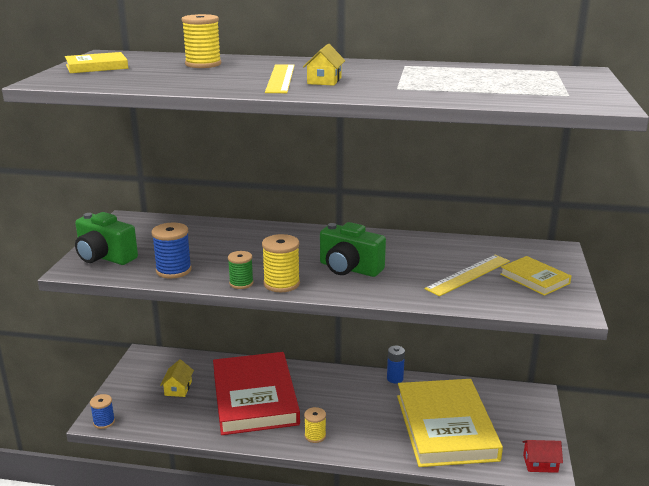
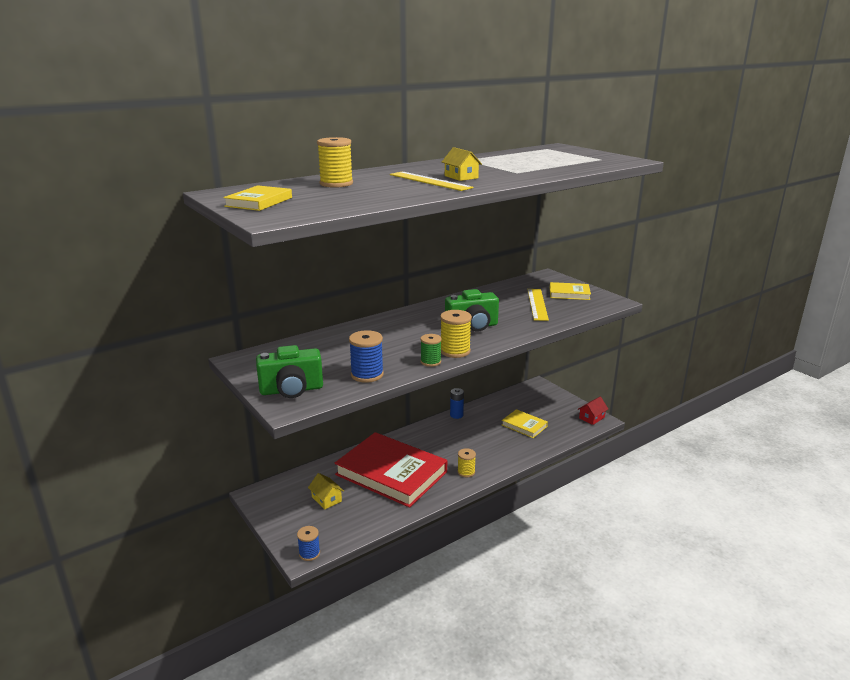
camera: 45 degrees left, 0 degrees up
(446, 427) = (524, 426): yellow book -> yellow book, size x0.46

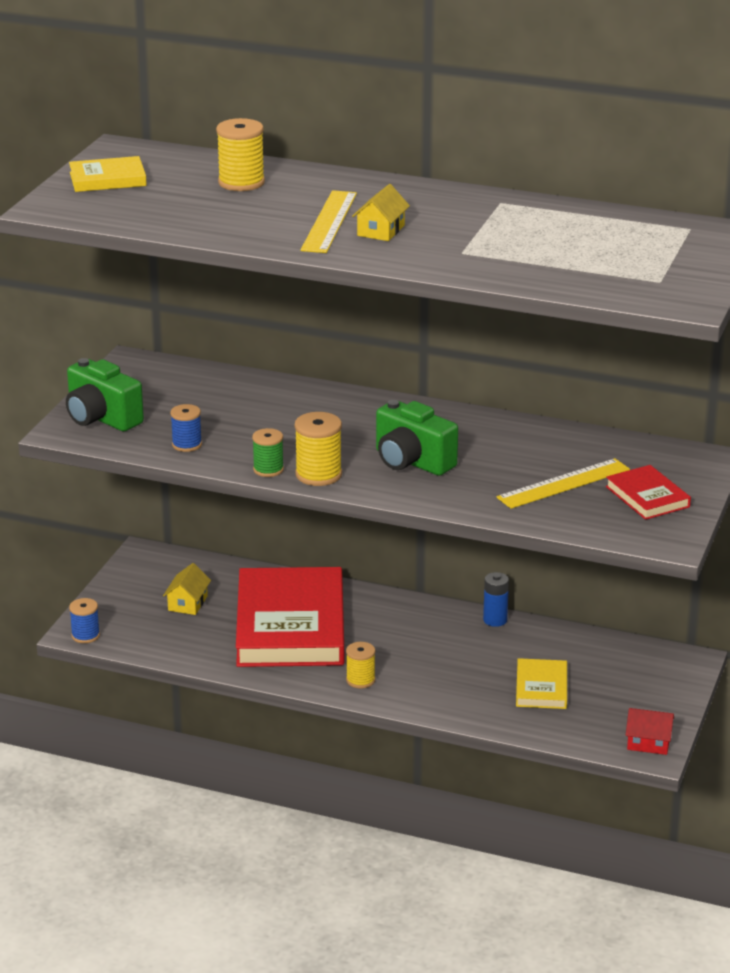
camera: 55 degrees right, 5 degrees up
(367, 375) = (187, 444): blue spool -> blue spool, size x0.66
(569, 293) = (647, 497): yellow book -> red book

